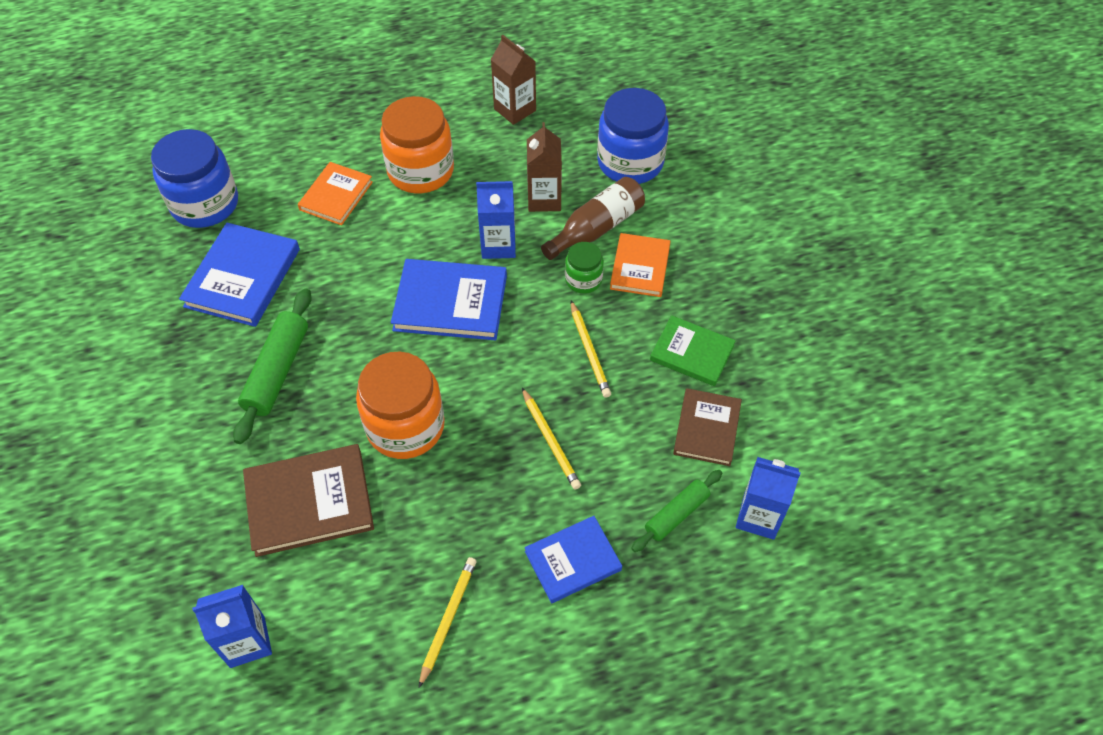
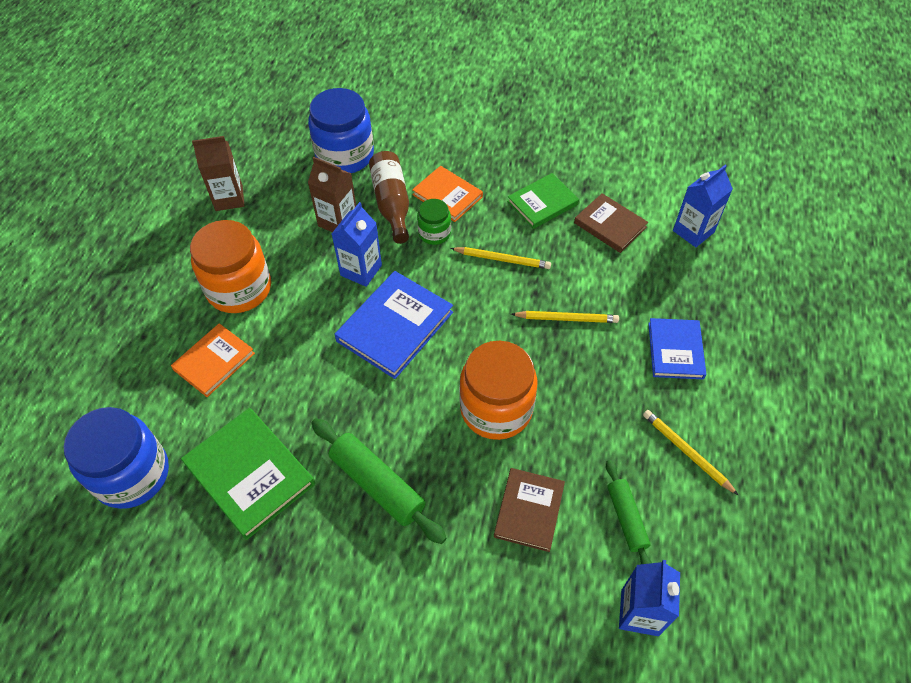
camera: 60 degrees left, 0 degrees up
(243, 278) = (250, 474): blue book -> green book
(309, 502) = (529, 510): brown book -> brown book, size x0.65
(336, 196) = (214, 361): orange book -> orange book turned 75 degrees clockwise
(676, 514) = (668, 274): green rolling pin -> green rolling pin (626, 518)

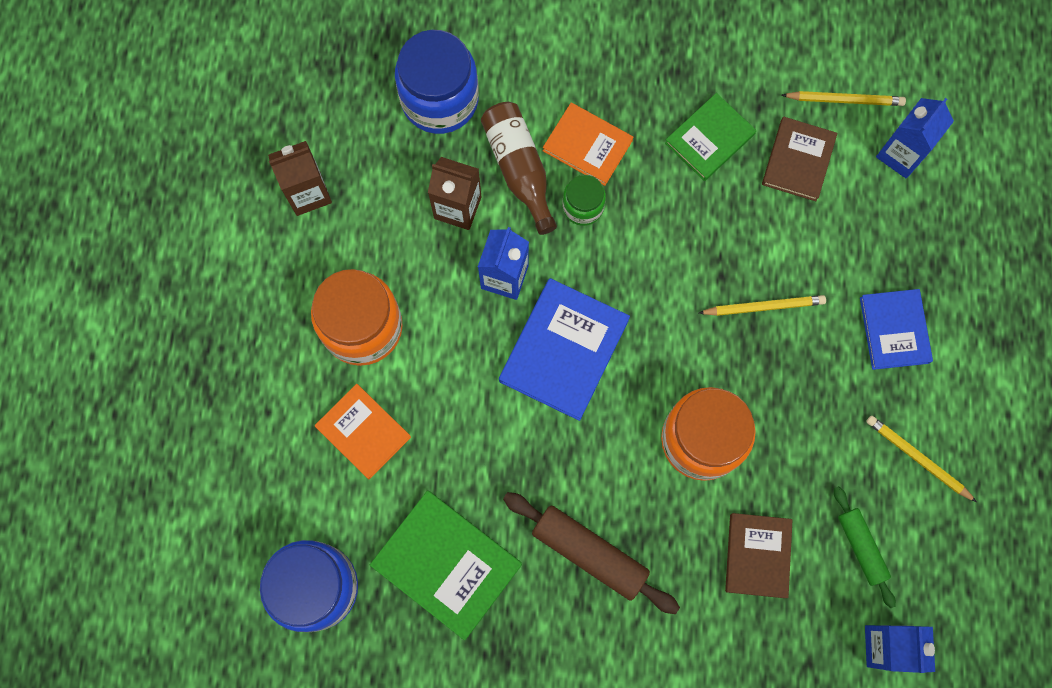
camera: 10 degrees left, 20 degrees up
(214, 361) = (363, 432): orange book -> orange book turned 75 degrees counterclockwise
(377, 484) = (589, 553): green rolling pin -> brown rolling pin
(502, 259) = (674, 233): yellow pencil -> yellow pencil (844, 100)
(610, 225) = (798, 160): brown book -> brown book turned 75 degrees clockwise

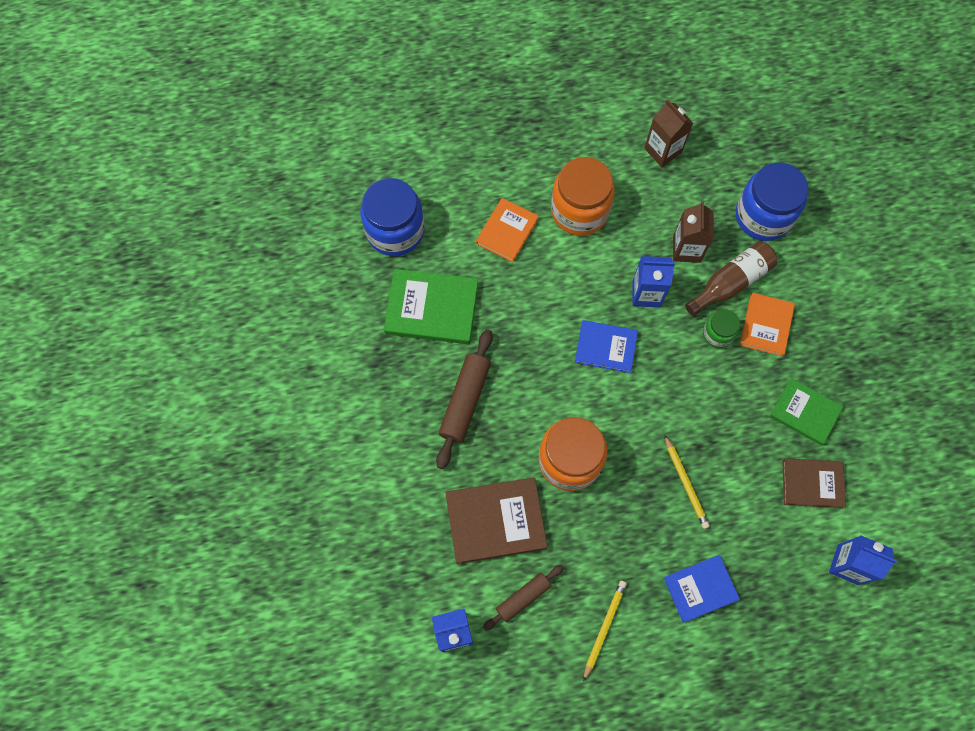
camera: 75 degrees right, 5 degrees down
(447, 564) = (432, 308): green book -> green book turned 75 degrees clockwise
(564, 350) = (605, 347): blue book -> blue book, size x0.65
(757, 555) = (495, 521): brown book -> brown book, size x1.53
(844, 100) = (876, 509): yellow pencil -> none
(861, 547) = (523, 598): green rolling pin -> brown rolling pin

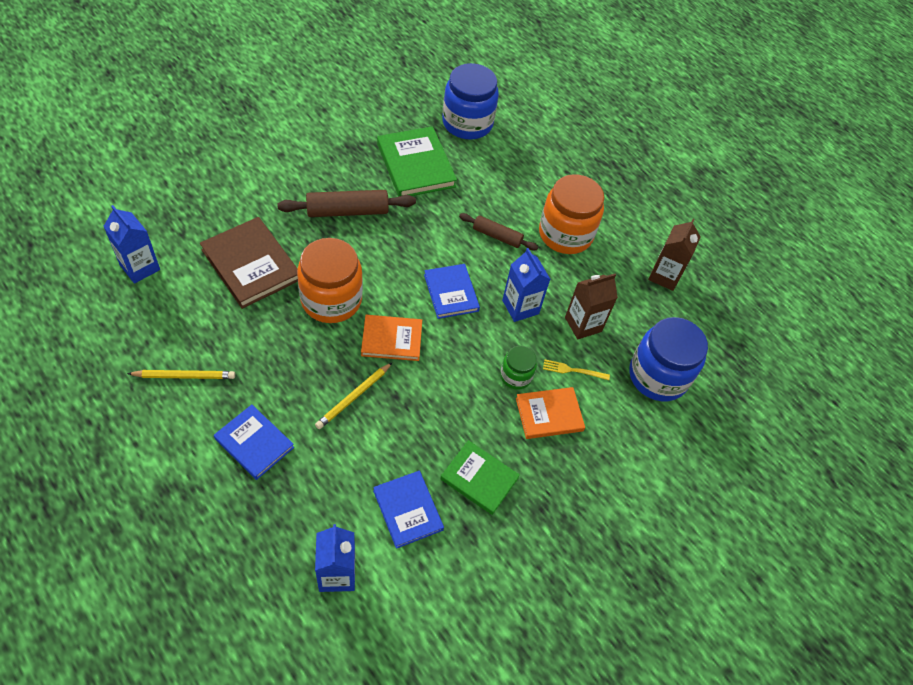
camera: 55 degrees right, 15 degrees down
(507, 231) = (513, 191): orange book -> orange book (391, 339)
(523, 598) = (189, 306): brown rolling pin -> brown rolling pin (497, 236)
(730, 283) = (573, 370): brown bottle -> yellow fork
(805, 412) = (479, 478): green book -> green book turned 60 degrees counterclockwise
(812, 483) = (408, 510): brown book -> blue book

